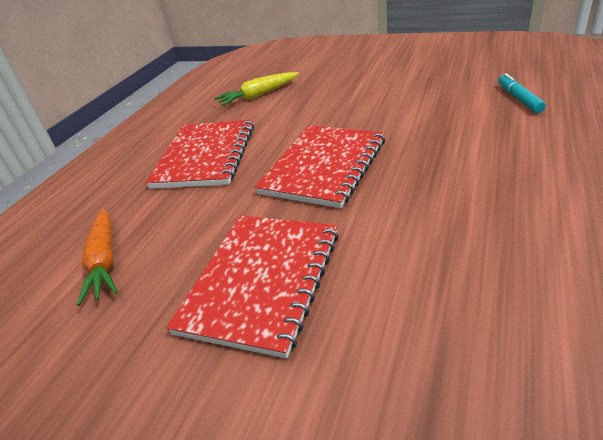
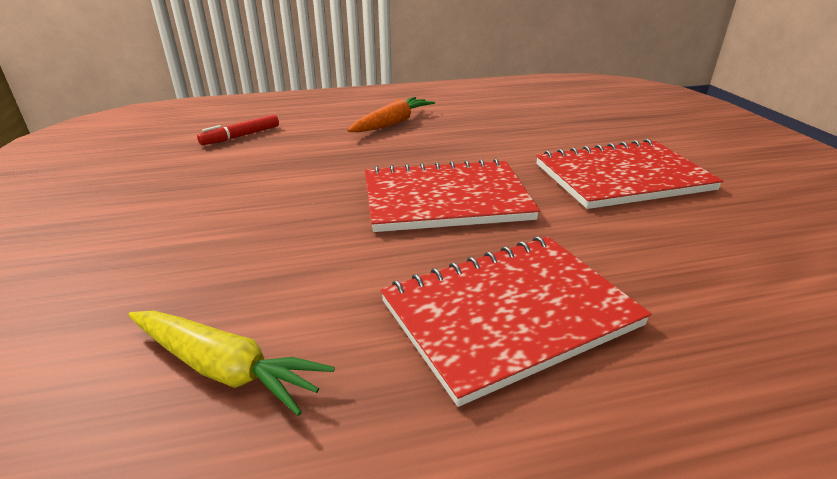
camera: 130 degrees left, 5 degrees down
(104, 261) = (762, 274): orange carrot -> orange carrot (392, 123)
(519, 98) = (241, 136): turquoise marker -> red marker

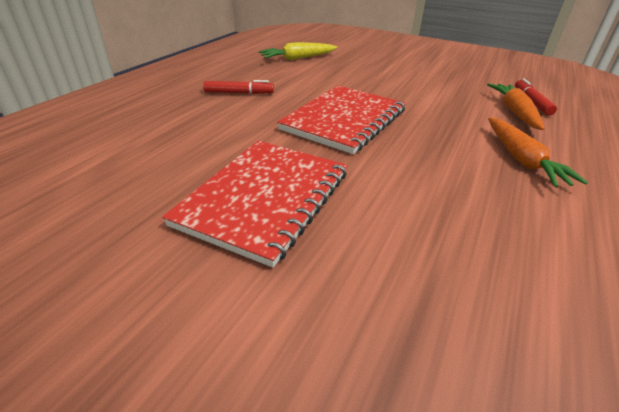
camera: 130 degrees right, 5 degrees up
(286, 138) = (514, 112): none -> orange carrot
(509, 314) = (239, 93): red notebook -> red marker

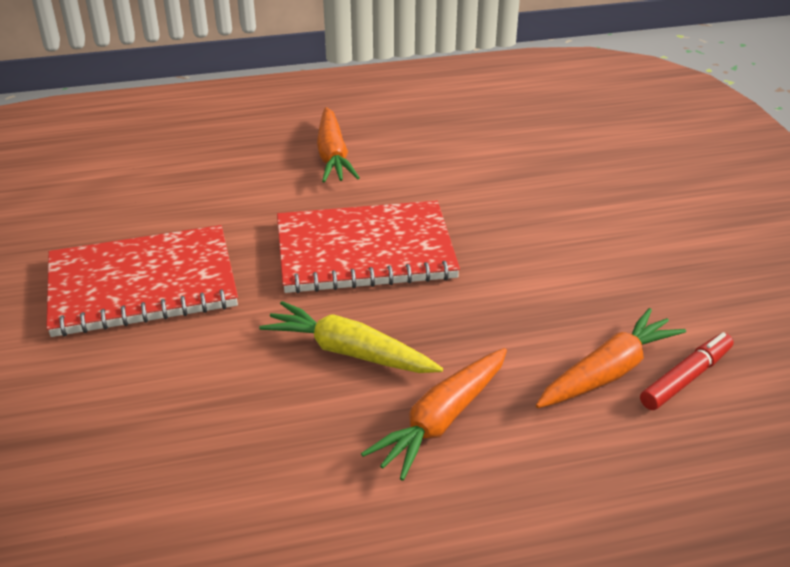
camera: 50 degrees right, 0 degrees up
(239, 93) = (333, 155): red marker -> orange carrot
(298, 58) = (506, 132): yellow carrot -> yellow carrot (350, 352)

